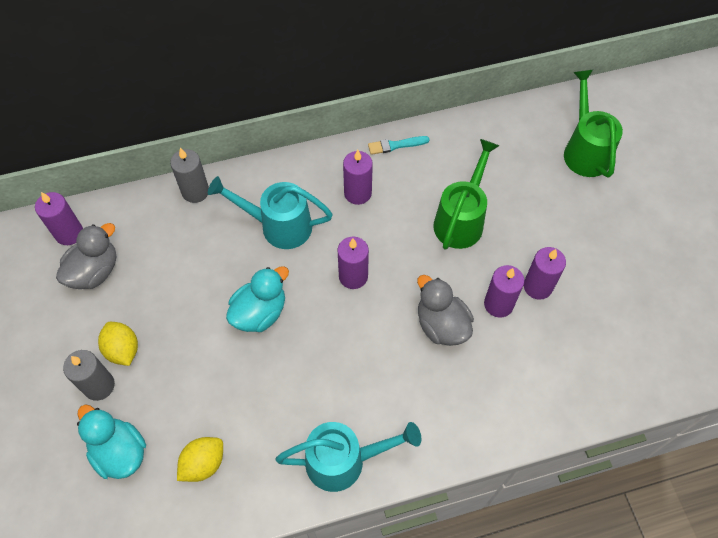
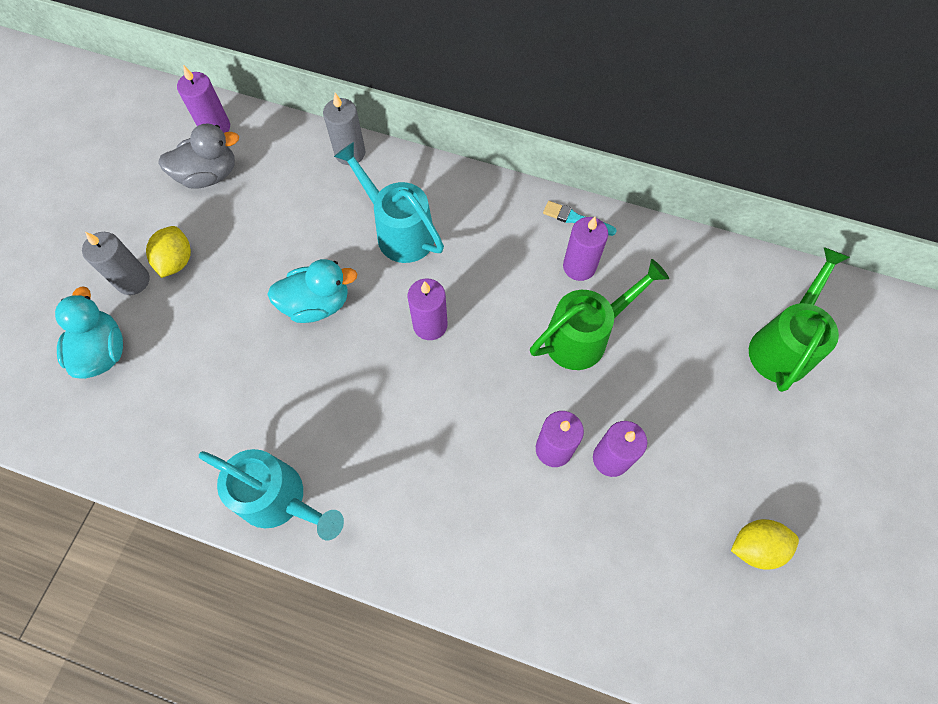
camera: 35 degrees right, 5 degrees up
(203, 464) = (159, 412): yellow lemon -> yellow lemon (755, 546)
(357, 193) = (499, 245): purple candle -> purple candle (579, 266)
(441, 325) = (478, 431): grey duck -> none

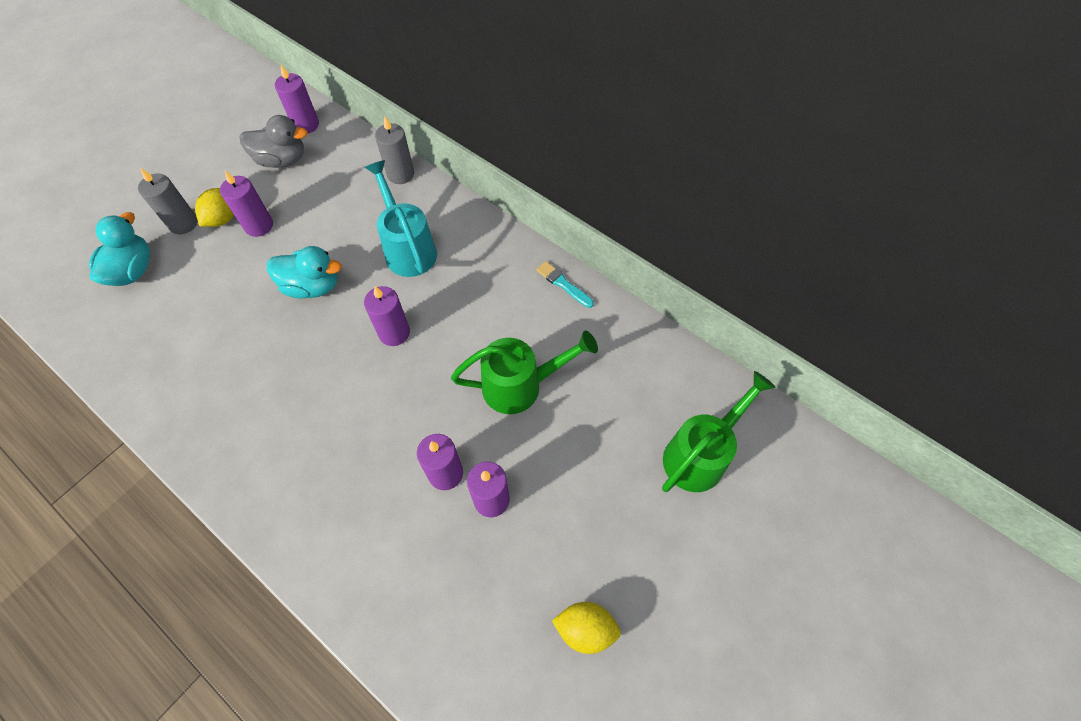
camera: 20 degrees right, 5 degrees down
(280, 499) = (202, 433): turquoise watering can -> none
(579, 266) = (546, 325): purple candle -> purple candle (259, 225)

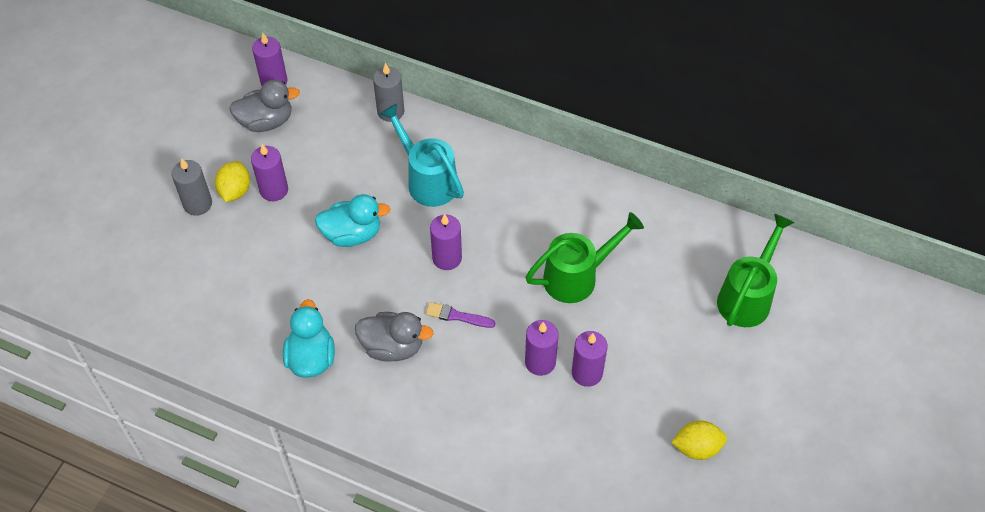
camera: 15 degrees left, 5 degrees down
(133, 270) = (171, 258): turquoise duck -> turquoise duck (311, 357)
(300, 415) = (393, 347): none -> grey duck
(379, 398) = (457, 316): none -> purple brush
(563, 284) = (583, 181): turquoise brush -> none

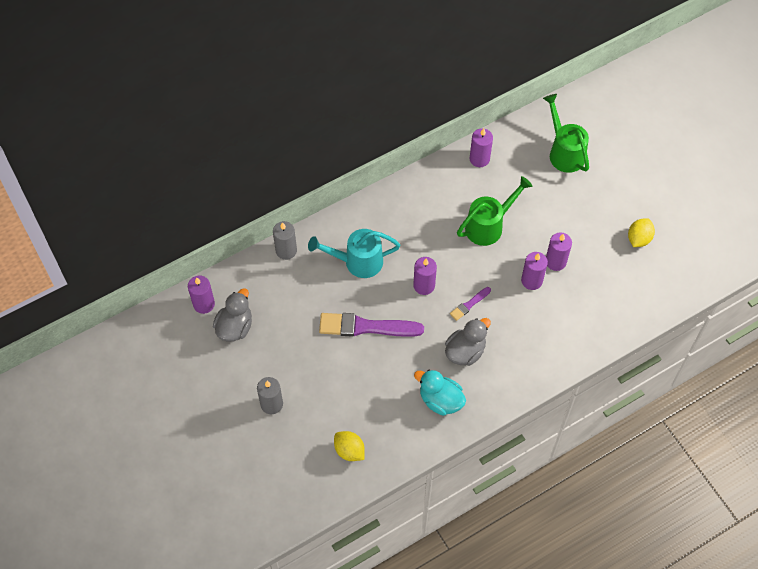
camera: 55 degrees left, 5 degrees up
(235, 191) = (278, 376): yellow lemon -> yellow lemon (349, 451)
(274, 190) = (296, 353): purple candle -> purple candle (479, 159)
(352, 234) = (366, 327): turquoise duck -> purple brush
(577, 277) = (489, 226): green watering can -> green watering can turned 45 degrees clockwise

